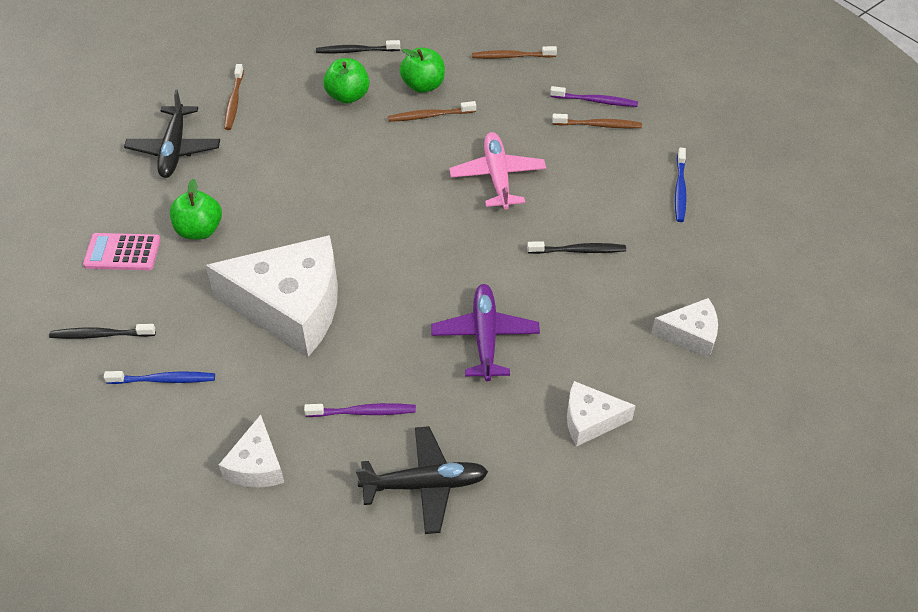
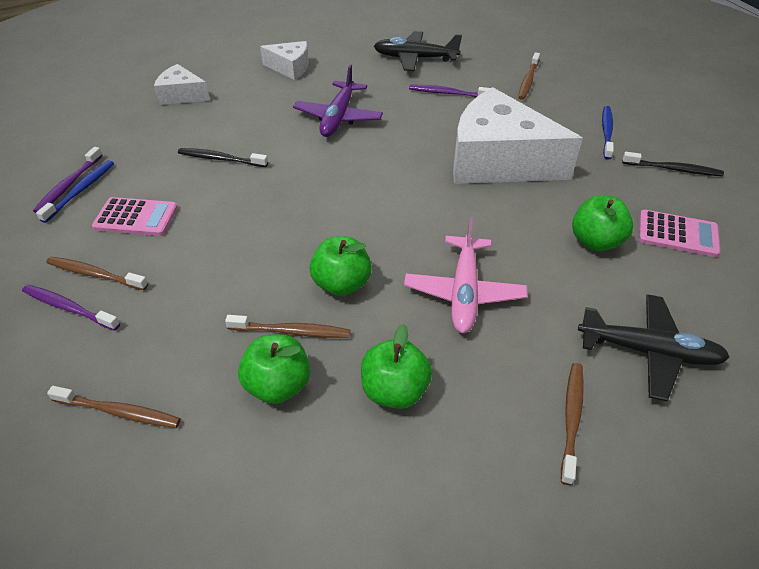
camera: 165 degrees left, 5 degrees down
(164, 380) = (606, 132): blue toothbrush -> blue toothbrush turned 90 degrees clockwise
(174, 149) = (649, 352): black plane -> black plane turned 90 degrees clockwise
(257, 465) = (528, 81): white cheese -> brown toothbrush
(356, 51) = (359, 487): black toothbrush -> none
(407, 153) = (341, 284): none -> green apple
(497, 176) = (252, 237): pink plane -> pink plane (464, 292)
(608, 174) = (136, 217): none -> pink calculator
(696, 193) = (68, 185): none -> purple toothbrush

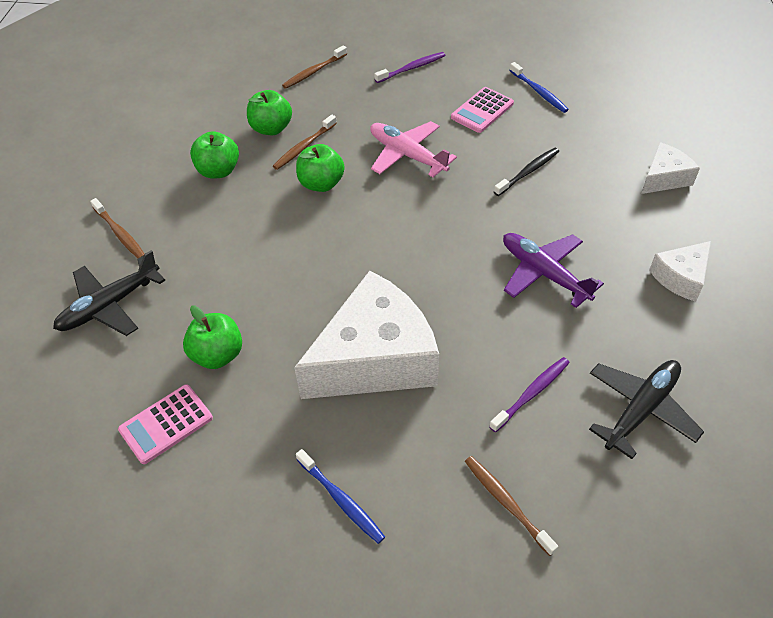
camera: 125 degrees right, 5 degrees up
(68, 185) = (551, 88): purple toothbrush -> none
(95, 274) = (434, 82): brown toothbrush -> none
(464, 292) = (252, 240): pink plane -> pink plane (407, 155)
(673, 169) = (233, 509): black toothbrush -> none

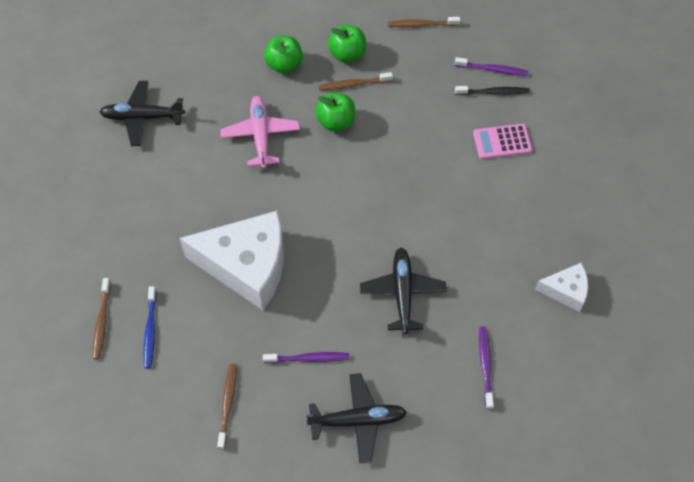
camera: 40 degrees right, 10 degrees up
(120, 234) = (189, 70): brown toothbrush -> brown toothbrush (102, 322)
(166, 424) = (108, 215): pink calculator -> none
(217, 355) = (169, 195): green apple -> none
(407, 155) = (412, 140): pink plane -> pink plane (260, 135)
(528, 172) = (477, 214): black toothbrush -> black toothbrush (493, 92)
(539, 92) = (561, 156): blue toothbrush -> none
(544, 273) = (402, 292): purple plane -> black plane
(681, 277) = (485, 366): white cheese -> purple toothbrush

